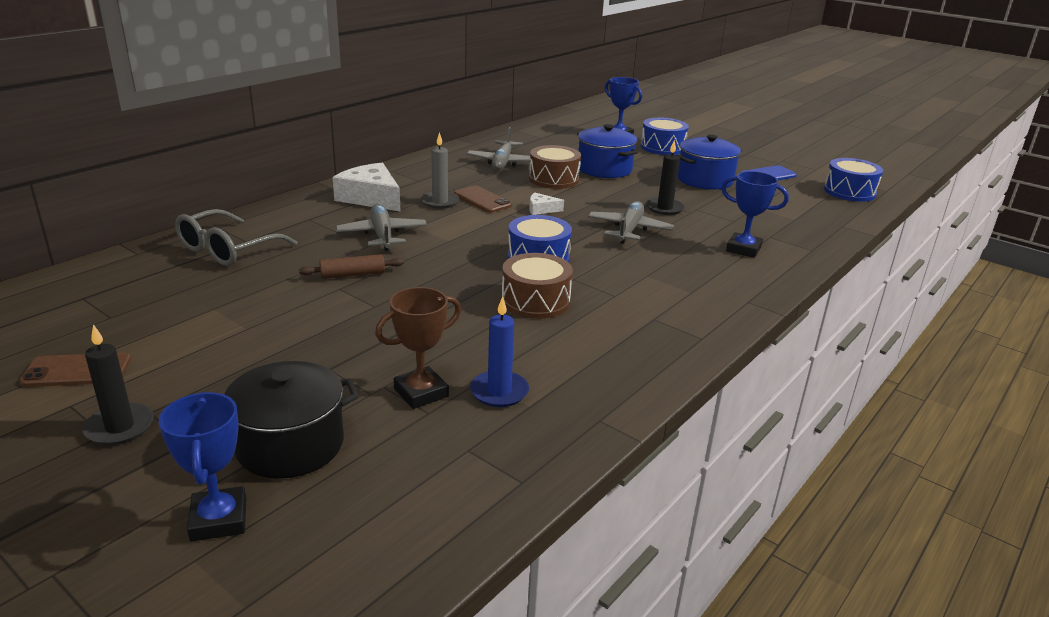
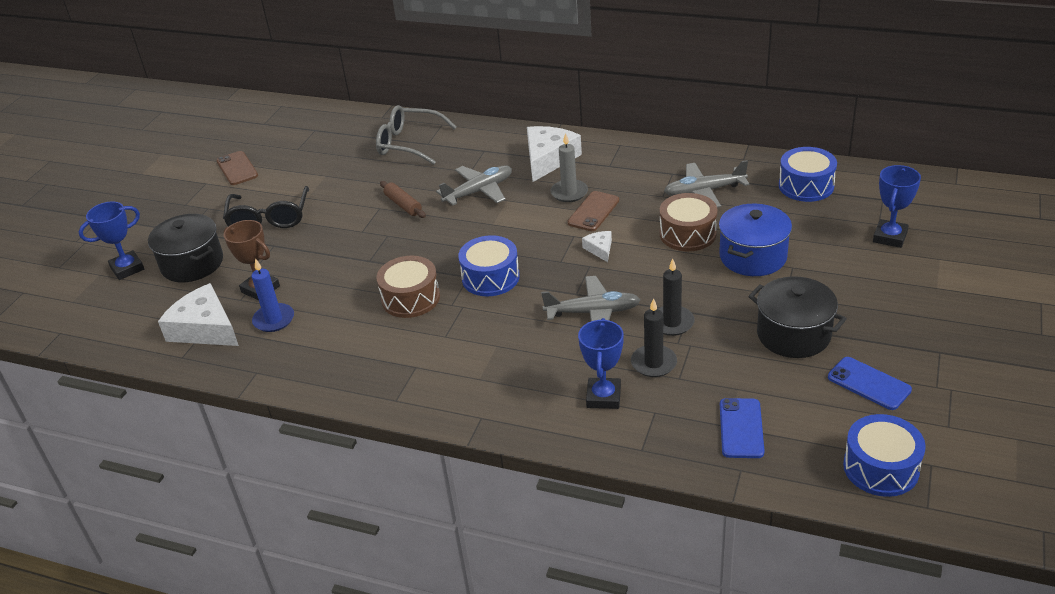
camera: 75 degrees right, 10 degrees up
(120, 427) = (191, 206): black candle -> black candle (653, 363)
(257, 363) = (269, 218): none -> black glasses
(470, 451) = (205, 328): none -> white cheese
(662, 147) = (881, 279): blue drum -> blue drum (806, 186)
(705, 180) = (793, 334): blue pot -> black pot
(799, 216) = (741, 428): none -> blue phone

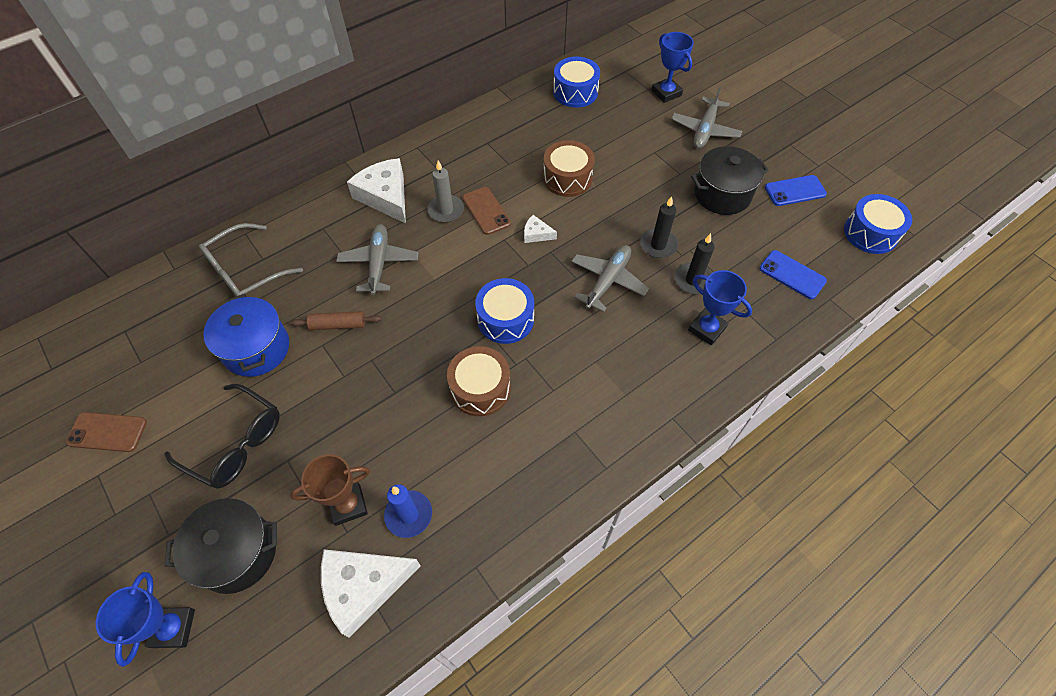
camera: 60 degrees left, 20 degrees up
(704, 191) = (527, 141): grey plane -> grey plane (705, 130)
(753, 257) = (625, 163): blue pot -> blue pot (256, 348)

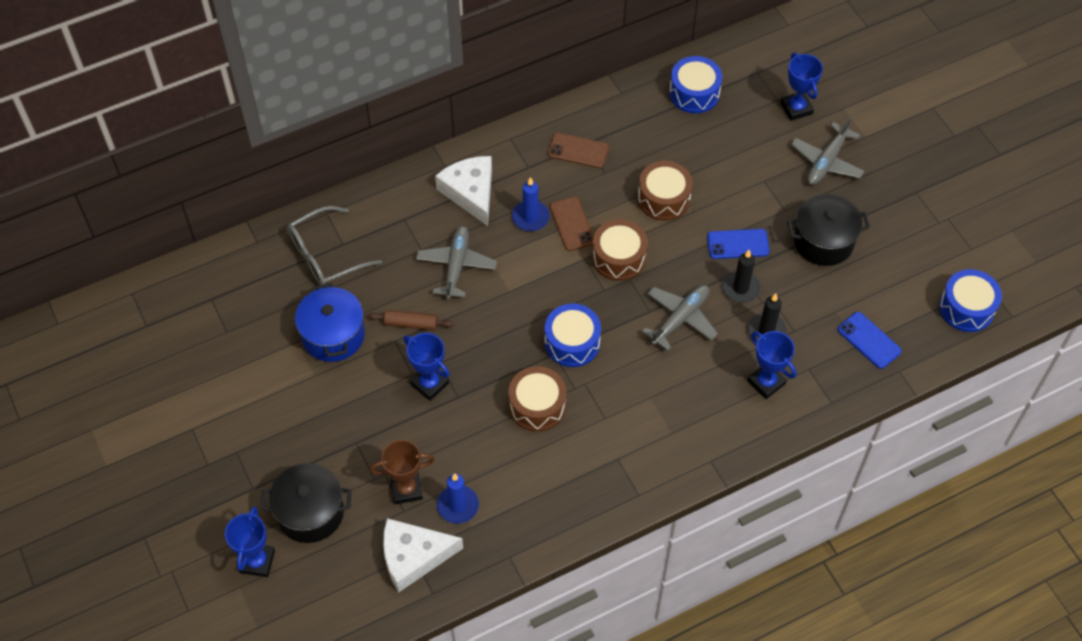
camera: 10 degrees right, 0 degrees up
(107, 432) = (199, 392): brown phone -> brown phone (578, 151)
(236, 443) = (311, 420): black glasses -> none
(363, 383) = (429, 384): none -> blue trophy
(446, 210) = (530, 217): grey candle -> blue candle
(536, 234) = (619, 257): white cheese -> brown drum
(795, 191) = (902, 248): blue phone -> blue phone (738, 244)

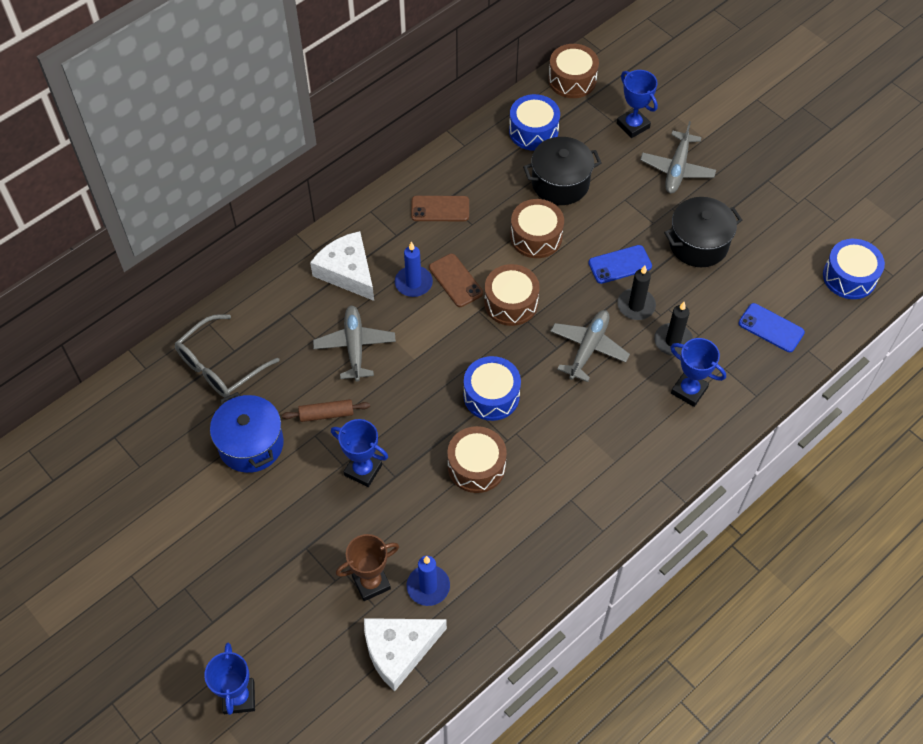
camera: 15 degrees left, 0 degrees up
(310, 512) = (279, 632): black pot -> black pot (560, 183)
(749, 49) = (572, 80): none -> brown drum

